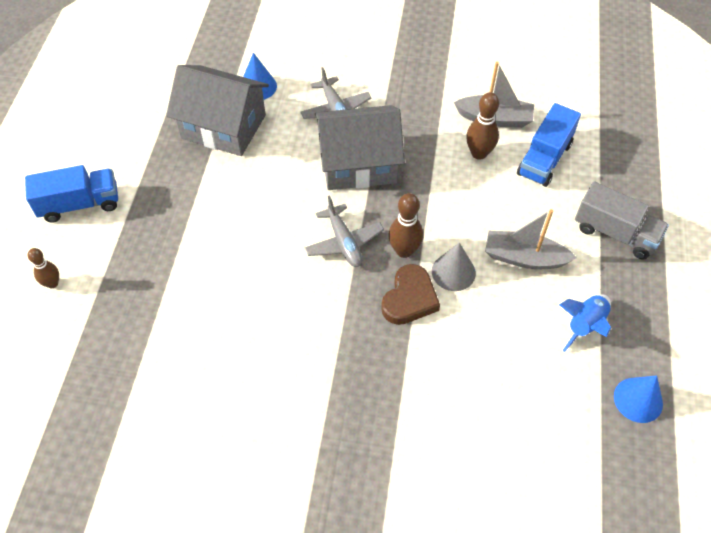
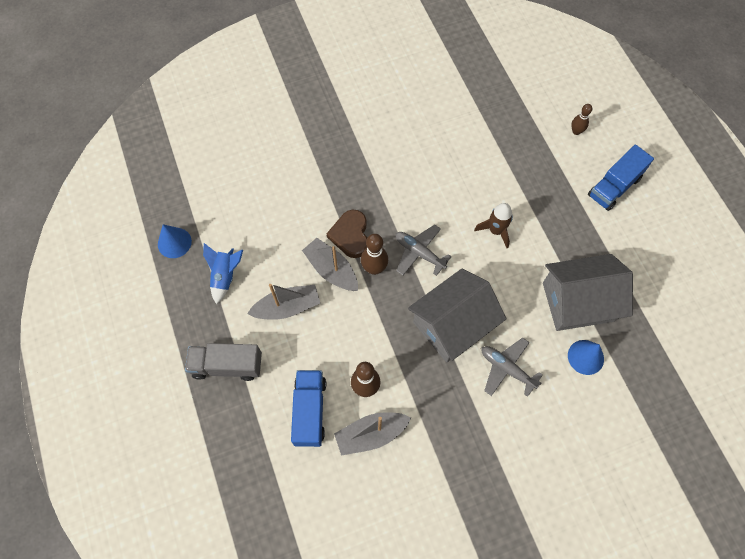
camera: 150 degrees right, 10 degrees up
(244, 224) = (495, 231): none -> brown rocket
(453, 272) = (331, 270): grey cone -> grey boat

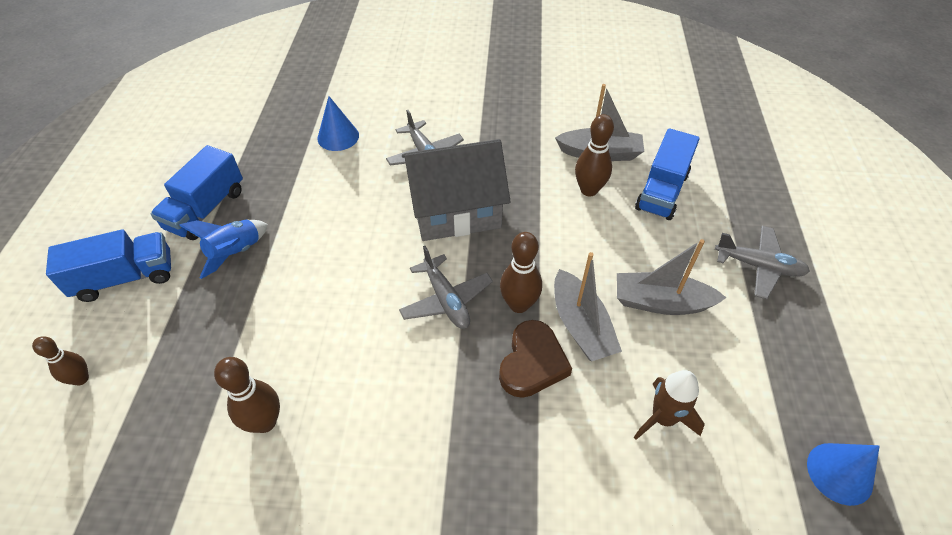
camera: 155 degrees left, 15 degrees down
(225, 276) = (750, 380): blue rocket -> blue rocket (236, 253)
(227, 366) = (758, 266): grey truck -> grey plane
(469, 150) = (265, 422): none -> brown bowling pin
(495, 231) = (325, 287): brown rocket -> brown rocket (663, 418)
(578, 302) = (300, 180): grey house -> none
(616, 250) = (206, 209): none -> blue truck

